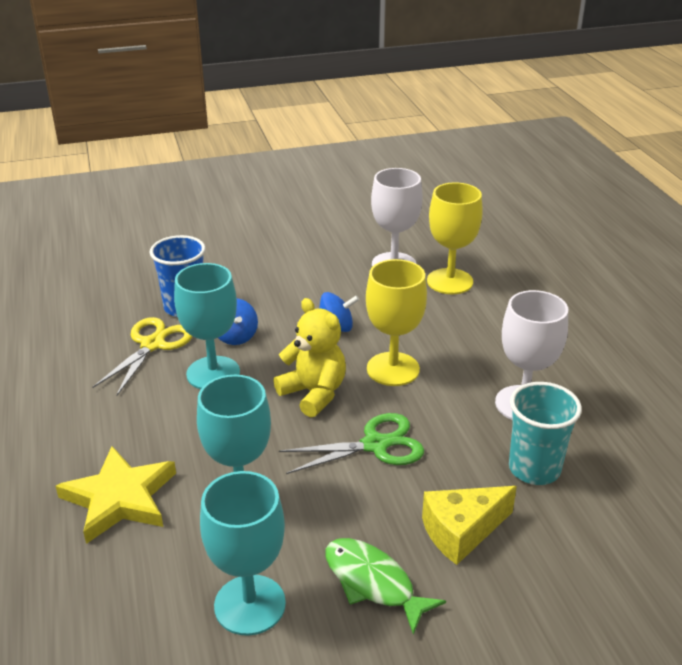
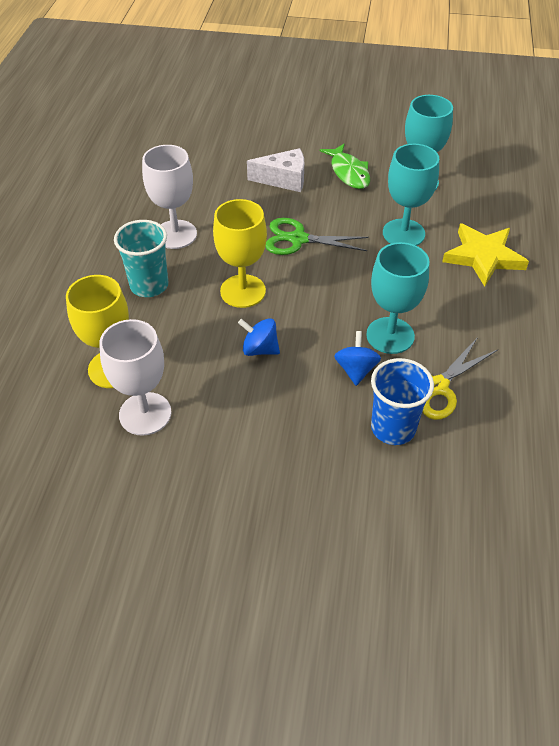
camera: 155 degrees left, 15 degrees up
(314, 393) = (317, 290): yellow teddy bear -> none
(461, 531) = (284, 179): yellow cheese -> white cheese
(534, 469) = (211, 196): turquoise cup -> turquoise cup (149, 285)

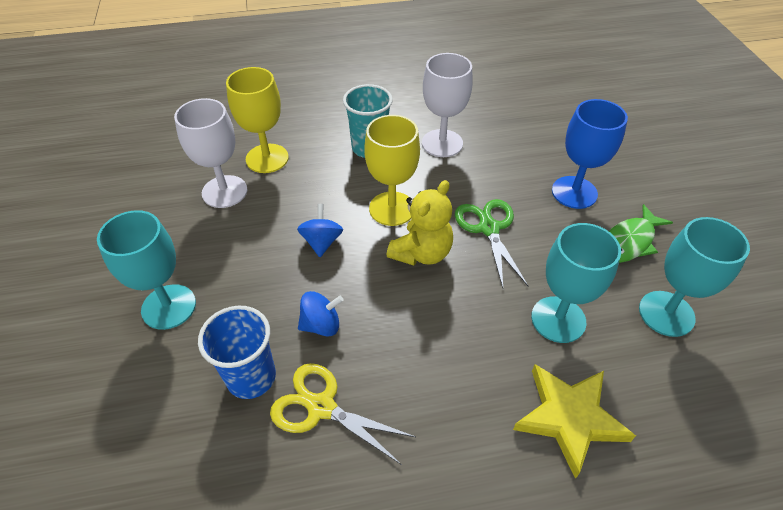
camera: 70 degrees right, 0 degrees up
(284, 179) = (574, 192): white cheese -> blue goblet
(305, 286) = (421, 253): none -> yellow teddy bear
(390, 335) = (383, 344): turquoise goblet -> turquoise goblet (169, 307)

